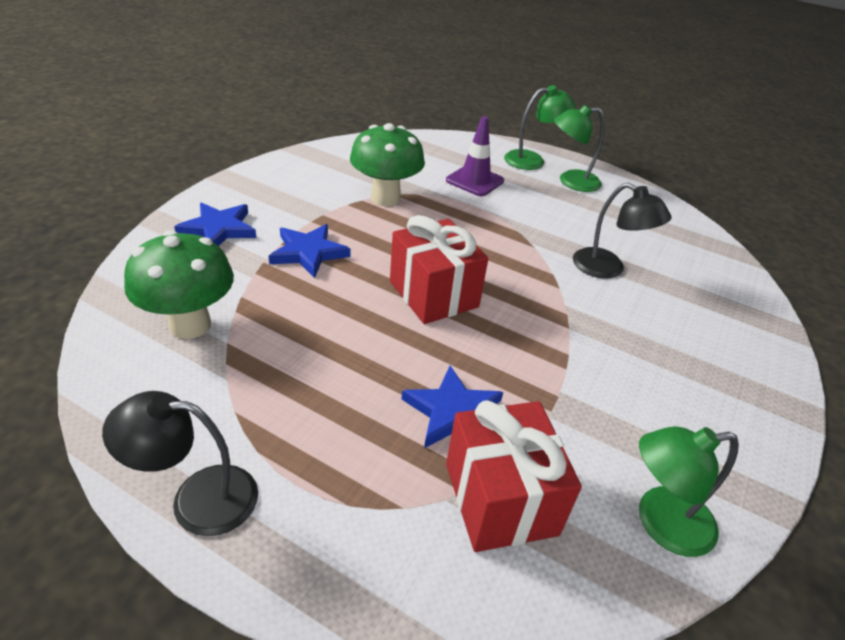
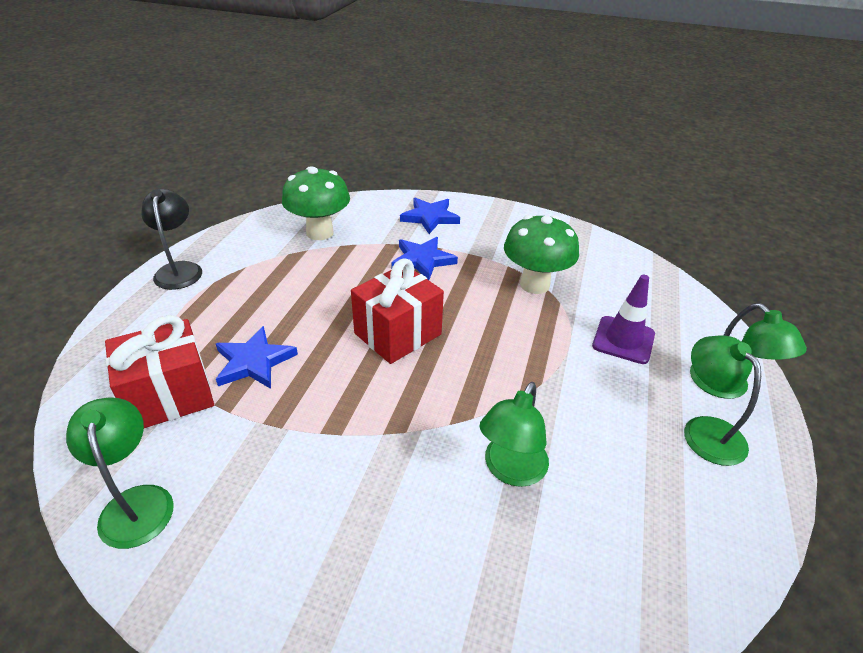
camera: 80 degrees right, 0 degrees up
(608, 269) = (510, 470): black lamp -> green lamp

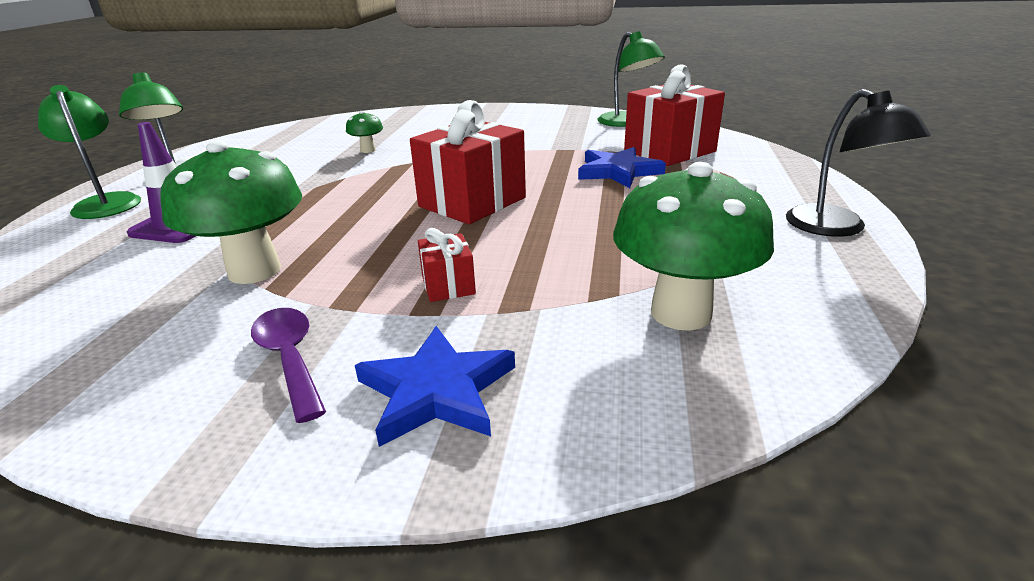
camera: 175 degrees right, 10 degrees down
(422, 260) = (448, 285): blue star -> red gift
(489, 235) = (290, 358): none -> purple spoon
(510, 470) = (368, 150): green lamp -> green mushroom

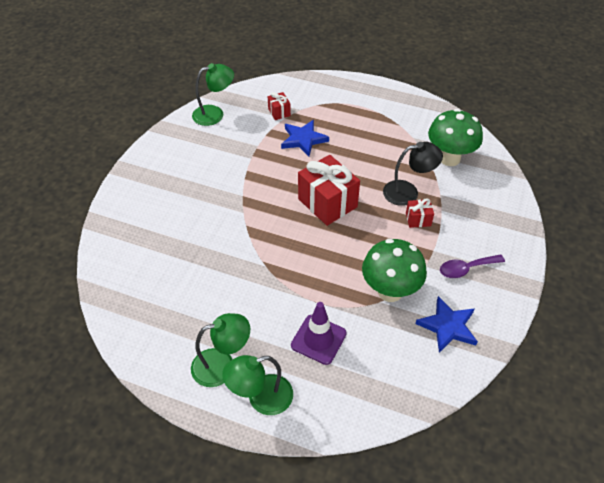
camera: 80 degrees left, 20 degrees up
(368, 150) = (208, 250): green mushroom -> none
(436, 390) = (488, 227): blue star -> blue star (447, 326)
(669, 151) = (279, 112): red gift -> red gift, size x0.48
(836, 228) = (392, 96): black lamp -> black lamp (408, 192)

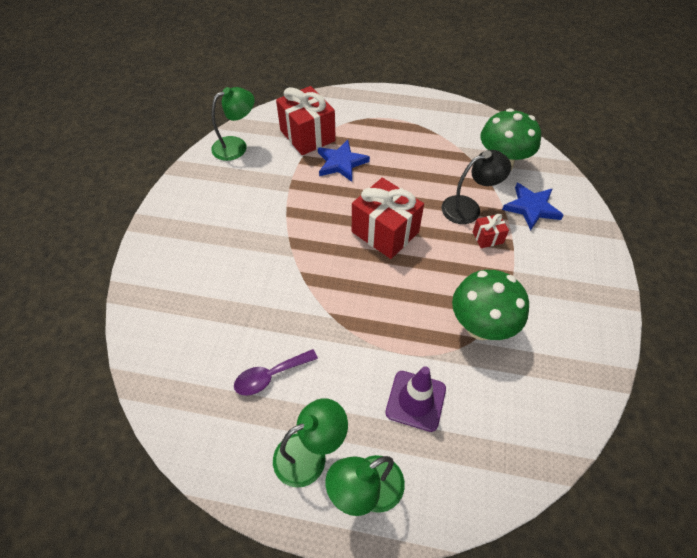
camera: 10 degrees left, 5 degrees up
(279, 112) = (307, 135): red gift -> red gift, size x2.10
(447, 326) = (554, 359): blue star -> blue star (531, 208)
(466, 269) = (554, 287): purple spoon -> purple spoon (270, 376)

